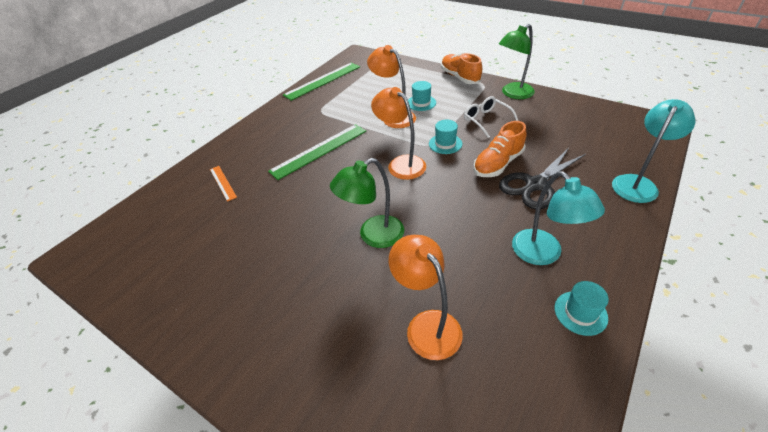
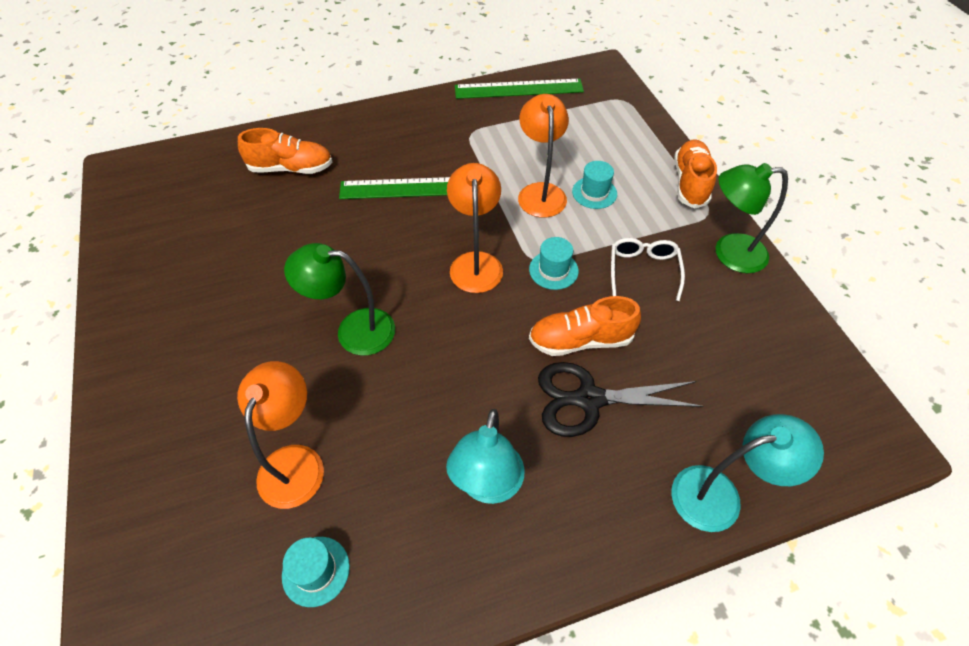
camera: 35 degrees right, 10 degrees up
(223, 183) = (291, 168): orange ruler -> orange shoe
(580, 313) = (442, 577): turquoise hat -> turquoise hat (316, 571)

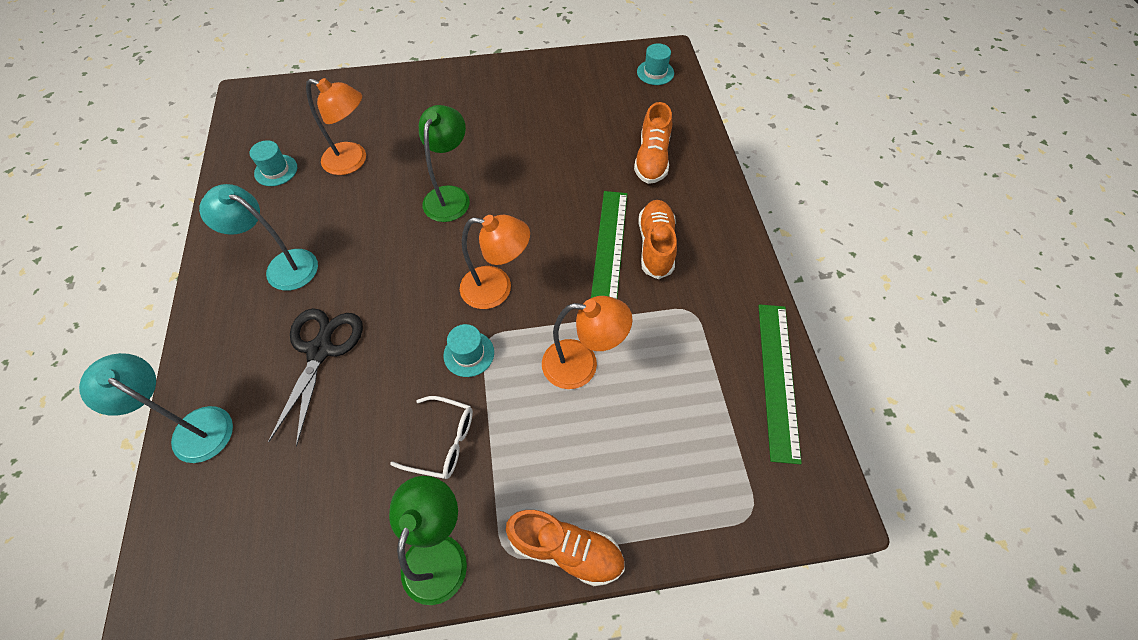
camera: 100 degrees right, 5 degrees up
(580, 340) = (380, 358): orange shoe -> orange shoe (655, 246)
(594, 193) = (570, 423): turquoise hat -> turquoise hat (655, 72)
(719, 495) = (193, 428): turquoise lamp -> turquoise lamp turned 120 degrees clockwise

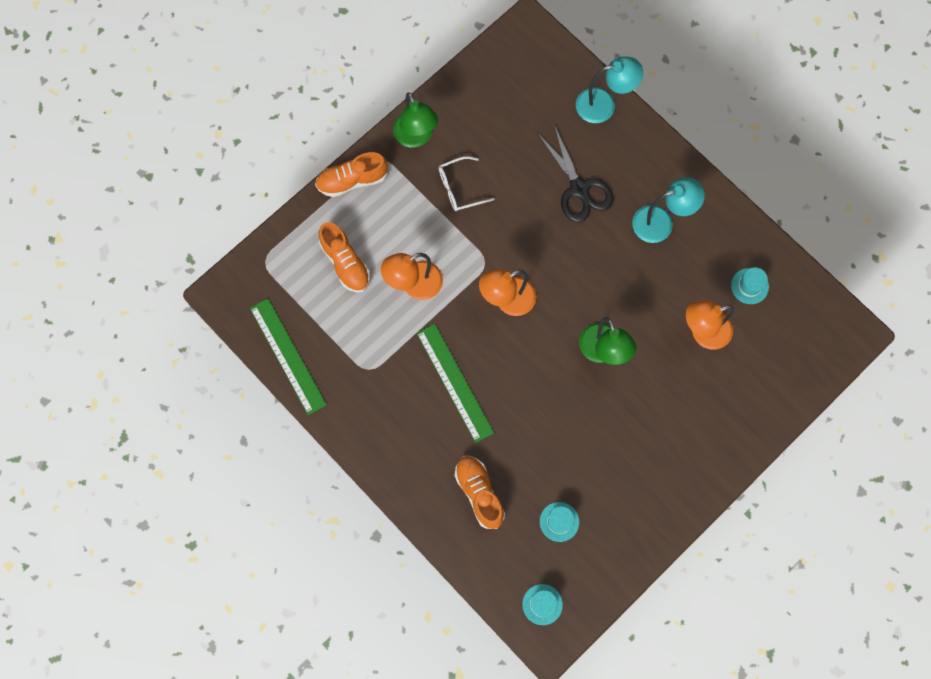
camera: 145 degrees right, 15 degrees up
(469, 354) = (488, 246): turquoise hat -> turquoise hat (559, 521)
(655, 246) = (424, 408): orange shoe -> orange shoe (345, 263)

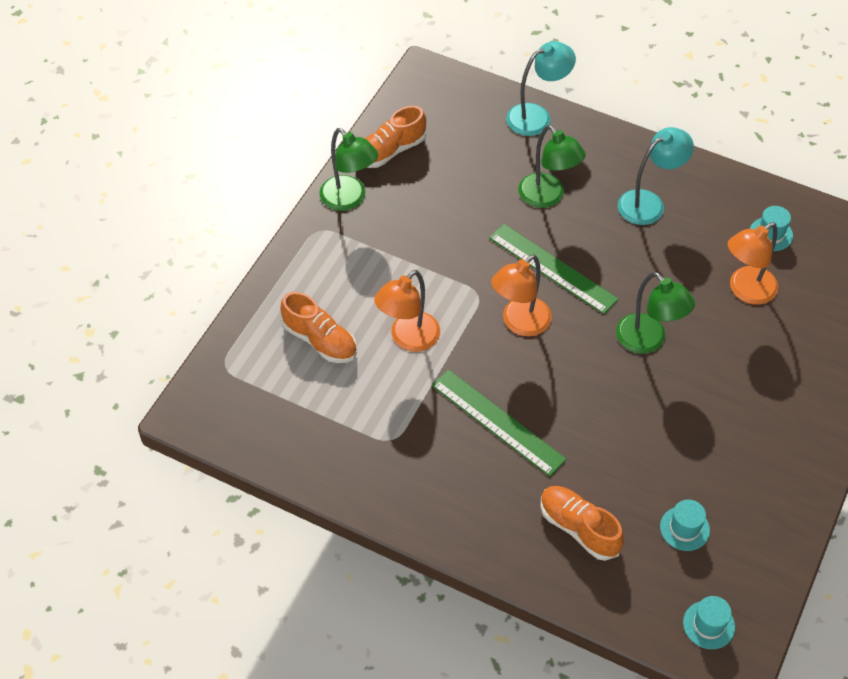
camera: 20 degrees left, 20 degrees down
(287, 356) = (290, 455): green ruler -> green ruler (552, 268)
(352, 180) = (294, 259): orange shoe -> orange shoe (390, 151)
(459, 188) = (418, 233): white glasses -> none
(579, 188) = (547, 197): black scissors -> green lamp

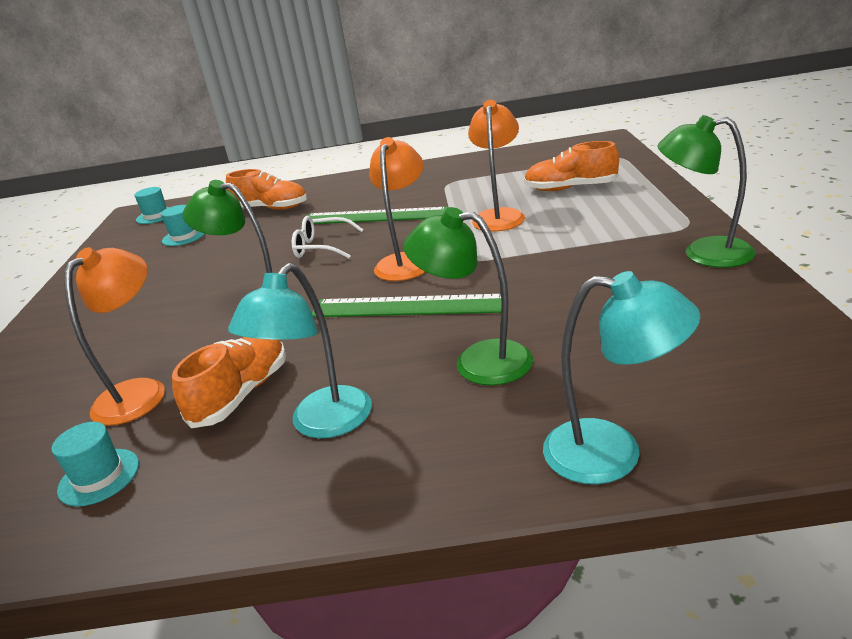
camera: 155 degrees right, 25 degrees down
(390, 151) = (742, 306): orange shoe -> orange shoe (241, 394)
(537, 116) = (612, 454): turquoise lamp -> turquoise lamp turned 105 degrees counterclockwise
(568, 396) = (321, 247): none -> white glasses

